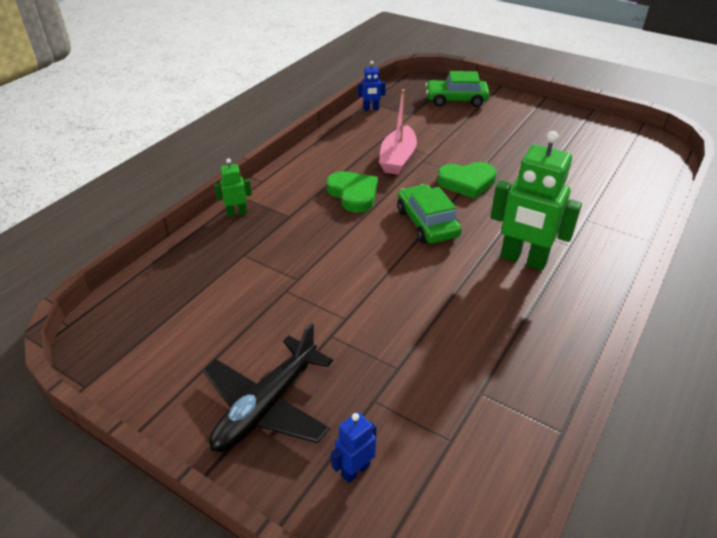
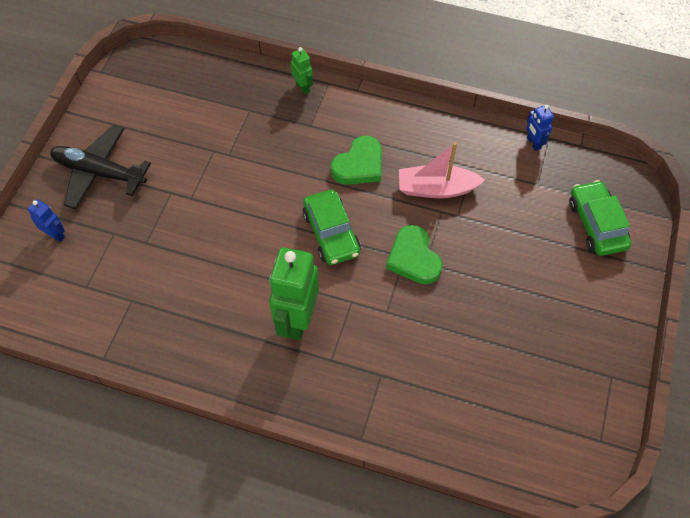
camera: 75 degrees right, 20 degrees up
(427, 223) = (331, 233): green car -> green car turned 105 degrees clockwise

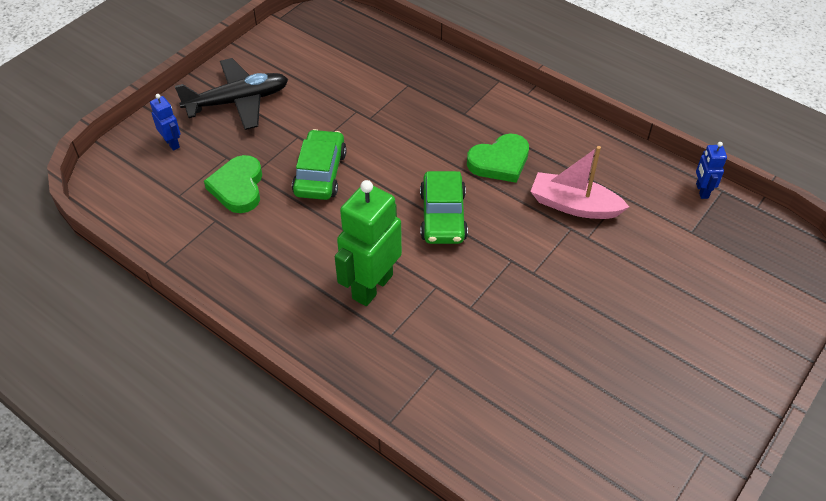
camera: 20 degrees right, 10 degrees down
(99, 172) = (238, 101): black plane -> black plane turned 120 degrees clockwise
(303, 87) = (471, 78): green robot -> none
(413, 258) = (521, 264): green heart -> green heart (238, 187)
(596, 224) = (746, 289): green car -> green car (320, 173)

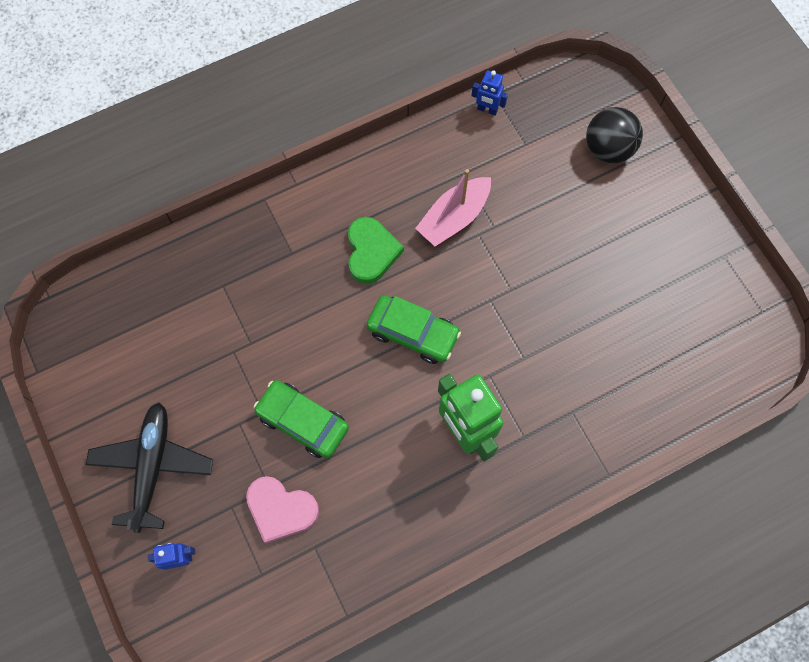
camera: 65 degrees left, 20 degrees up
(238, 187) = (281, 509): green heart -> pink heart
(742, 300) = (608, 149): none -> black ball

